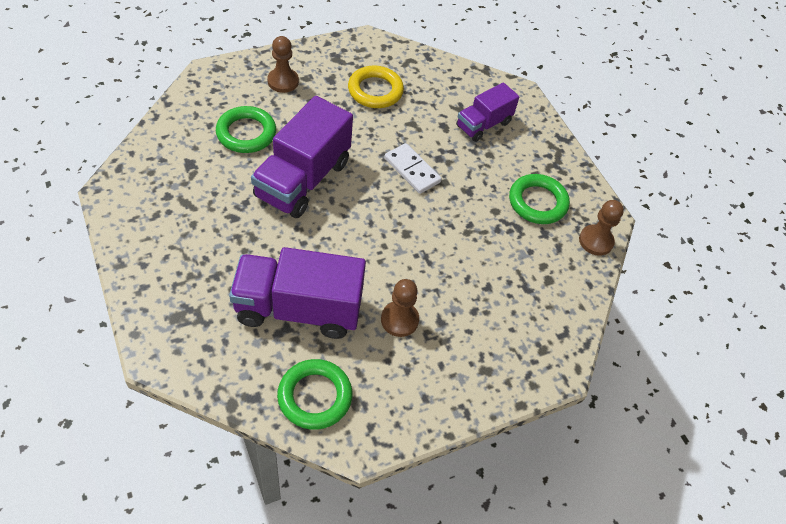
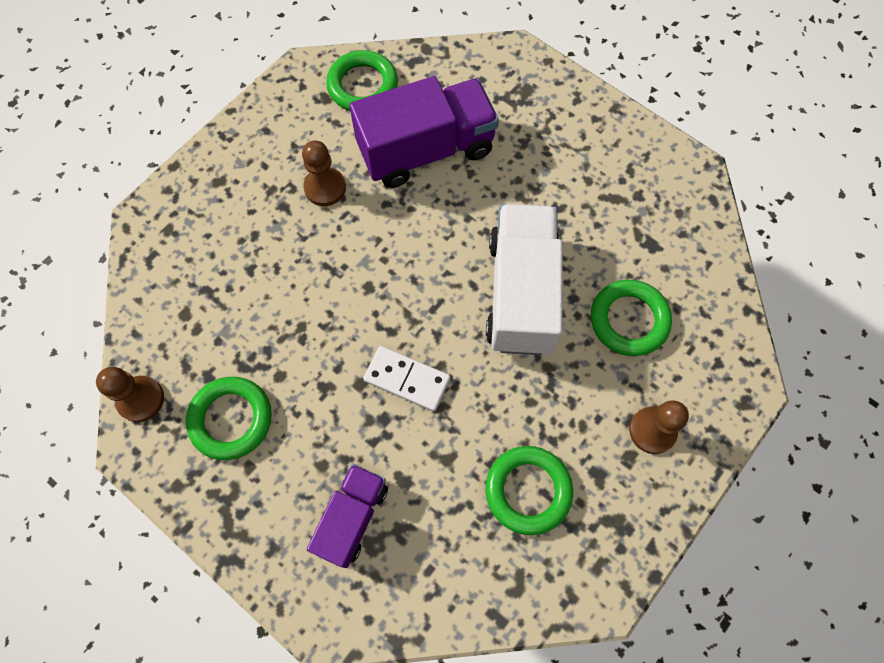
camera: 160 degrees right, 15 degrees up
(303, 179) = (521, 293): purple truck -> white truck
(375, 91) = (528, 490): yellow ring -> green ring

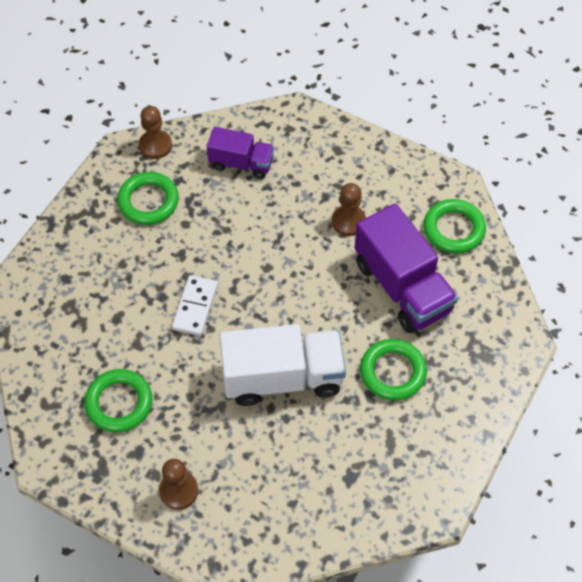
camera: 80 degrees right, 10 degrees down
(352, 517) = (87, 290): purple truck -> purple truck (241, 163)
(629, 320) = (273, 464): green ring -> green ring (392, 372)

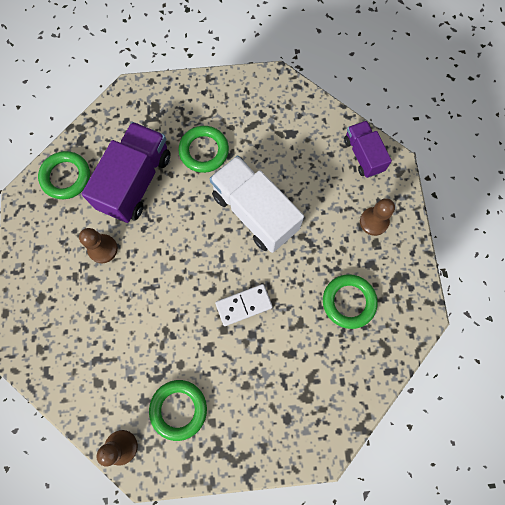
camera: 125 degrees left, 15 degrees up
(241, 163) = (97, 362): purple truck -> purple truck (363, 155)

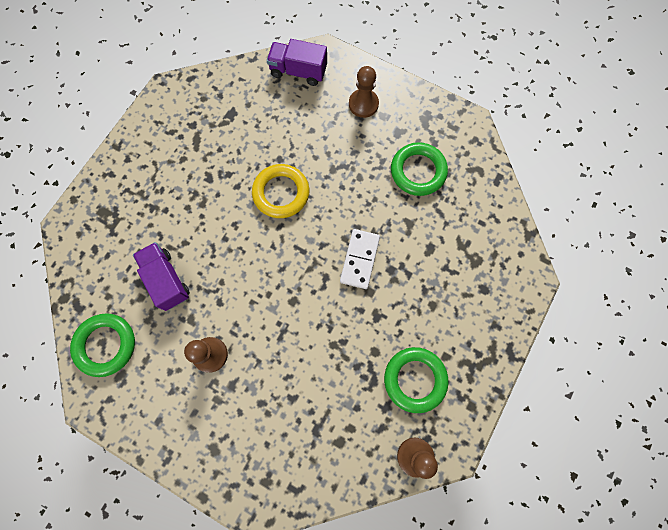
camera: 55 degrees left, 0 degrees up
(135, 182) = (166, 280): purple truck -> purple truck, size x0.59
(204, 151) = (186, 198): green ring -> none
(255, 212) = (281, 193): white truck -> yellow ring

